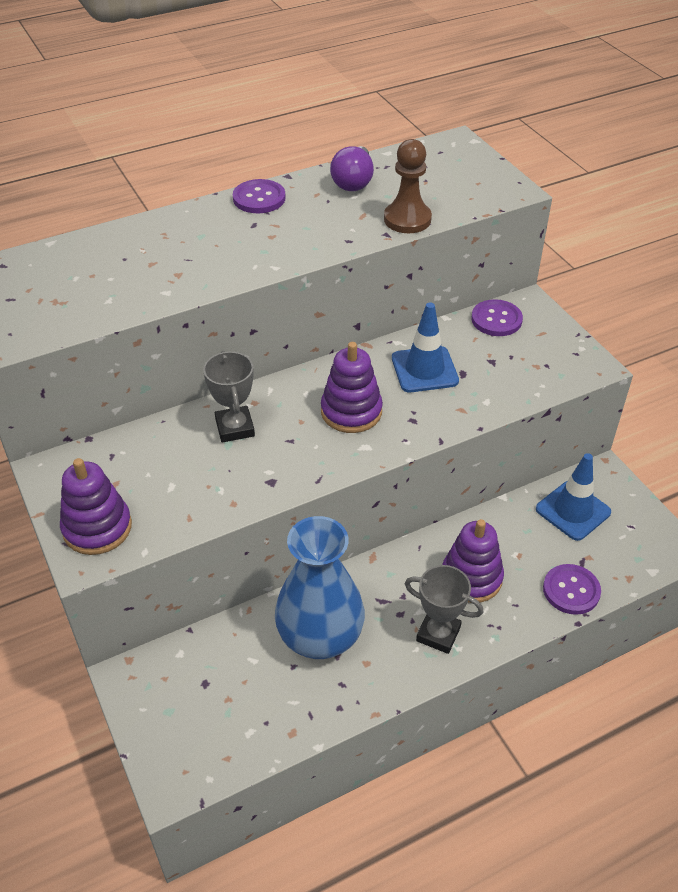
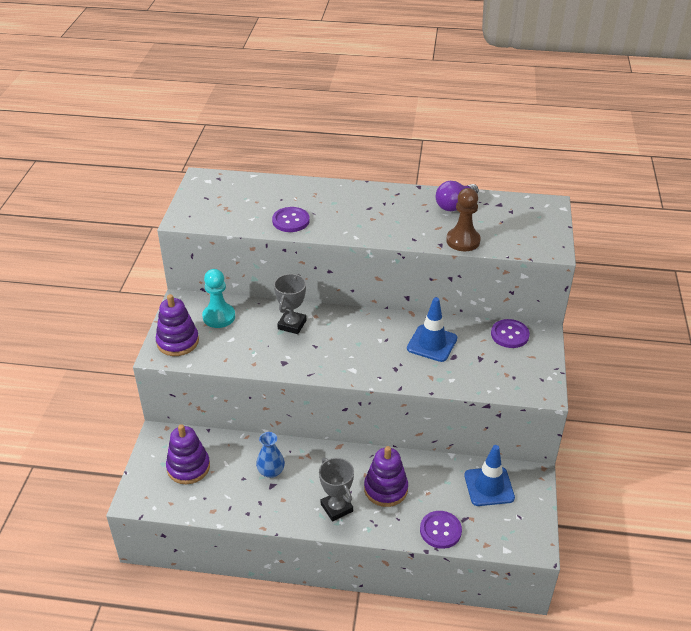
camera: 35 degrees right, 5 degrees down
(125, 465) = (219, 317): none -> turquoise pawn
(259, 198) = (388, 193): purple button -> purple button (291, 221)
(320, 636) = (271, 471): blue vase -> blue vase, size x0.48
(351, 411) = (364, 346): purple stacking toy -> purple stacking toy (188, 467)

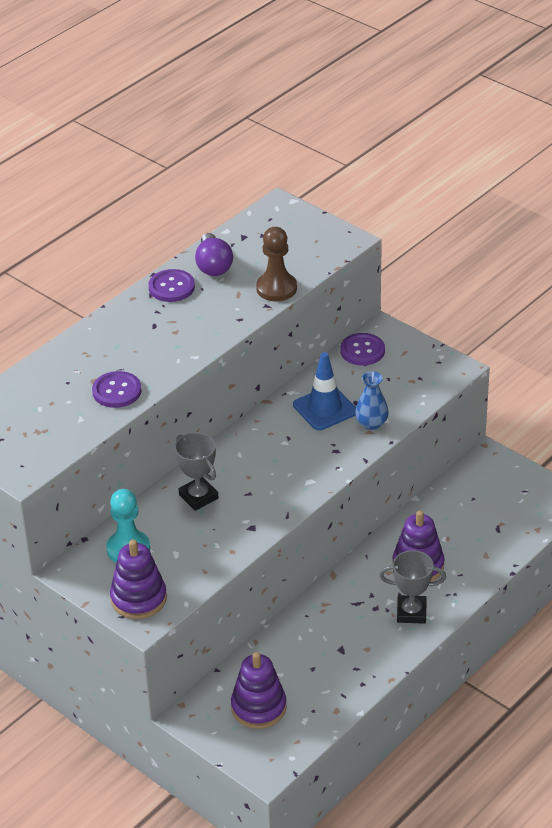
camera: 55 degrees left, 0 degrees up
(271, 471) = (322, 642): blue vase -> blue vase (371, 423)
(440, 530) = (498, 551): purple button -> purple button (171, 287)
(489, 486) = (475, 492): blue traffic cone -> none

